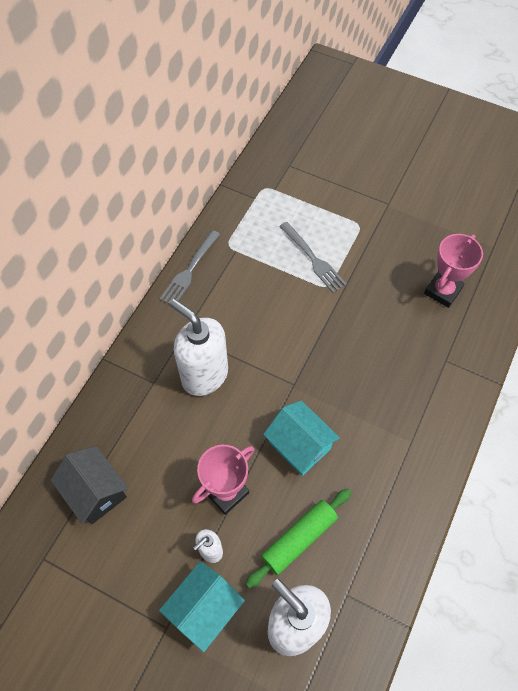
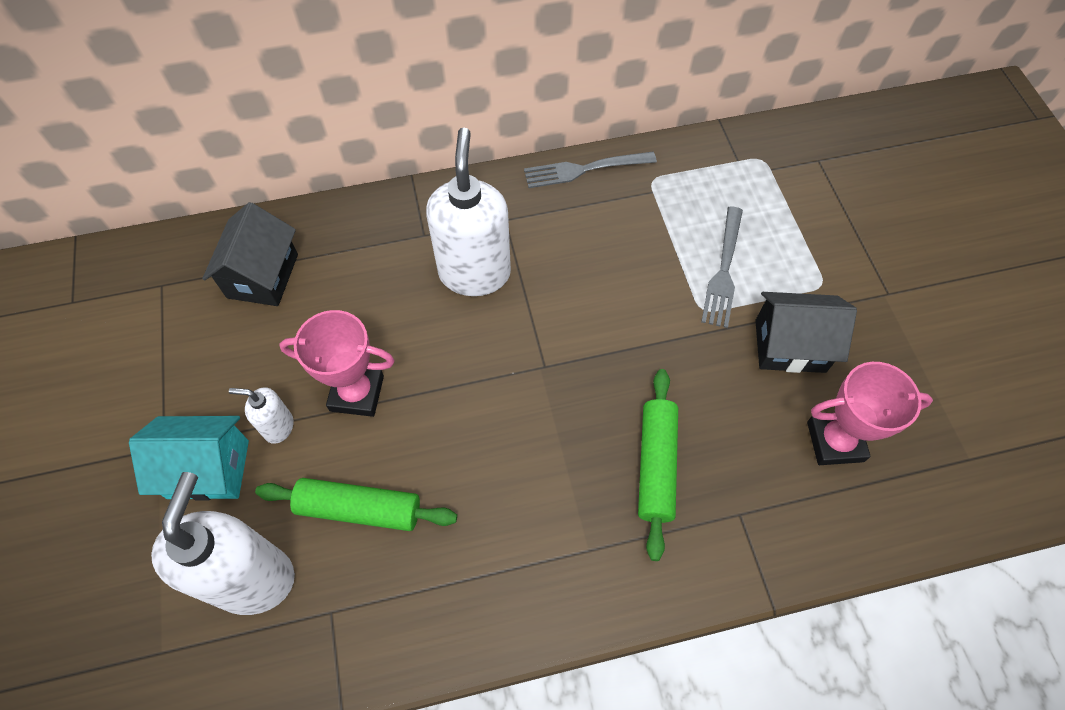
camera: 50 degrees right, 0 degrees up
(299, 446) = (474, 427): turquoise house -> none
(379, 267) = (790, 346): none -> black house
(392, 376) = (656, 465): none -> green rolling pin

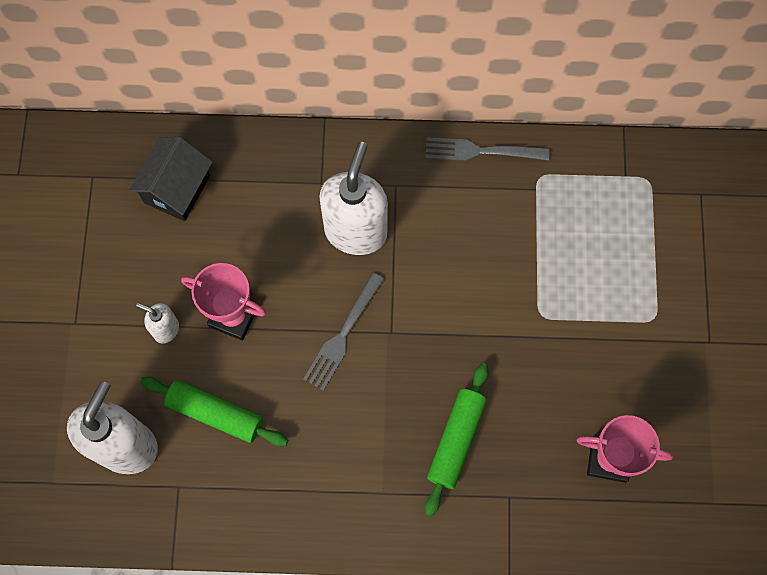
camera: 15 degrees right, 10 degrees up
(208, 469) = (106, 351): turquoise house -> none
(723, 271) = (572, 283): grey fork -> grey fork (343, 335)
(790, 346) = (603, 368): black house -> none

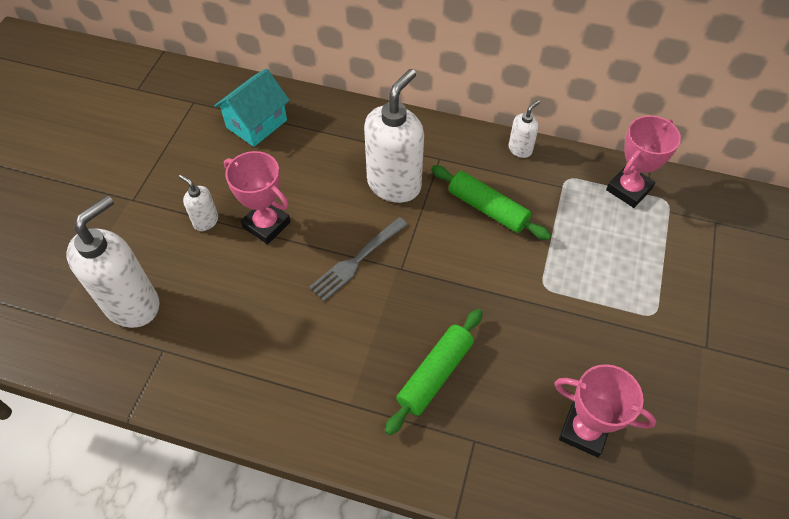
camera: 15 degrees right, 15 degrees down
(177, 189) = (256, 124): black house -> turquoise house
(215, 413) = (221, 297): green rolling pin -> green rolling pin (487, 208)
(481, 151) = (520, 149): grey fork -> white soap dispenser
(606, 175) = (628, 189): none -> pink trophy

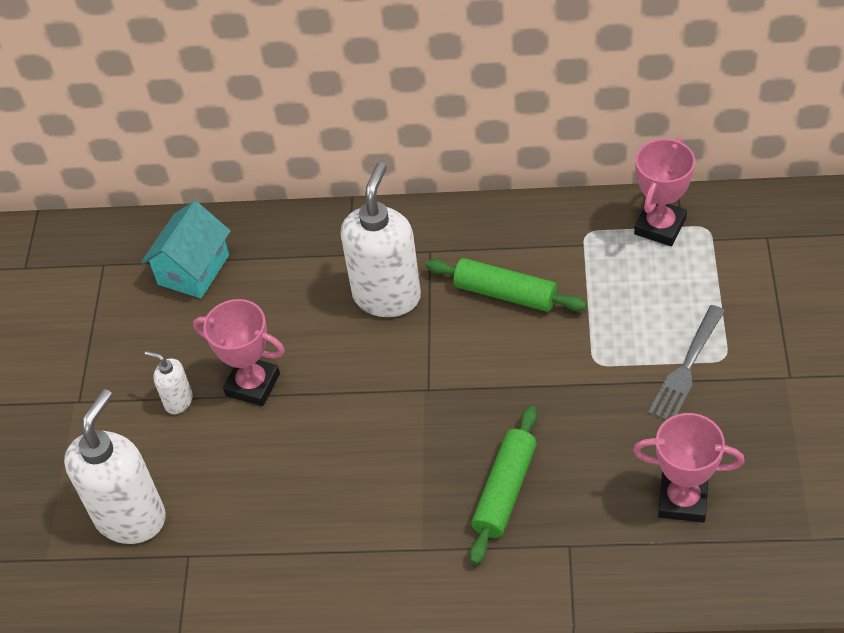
camera: 10 degrees left, 5 degrees down
(357, 260) = (374, 394): grey fork -> grey fork (686, 367)
(520, 149) = (521, 214): white soap dispenser -> none

